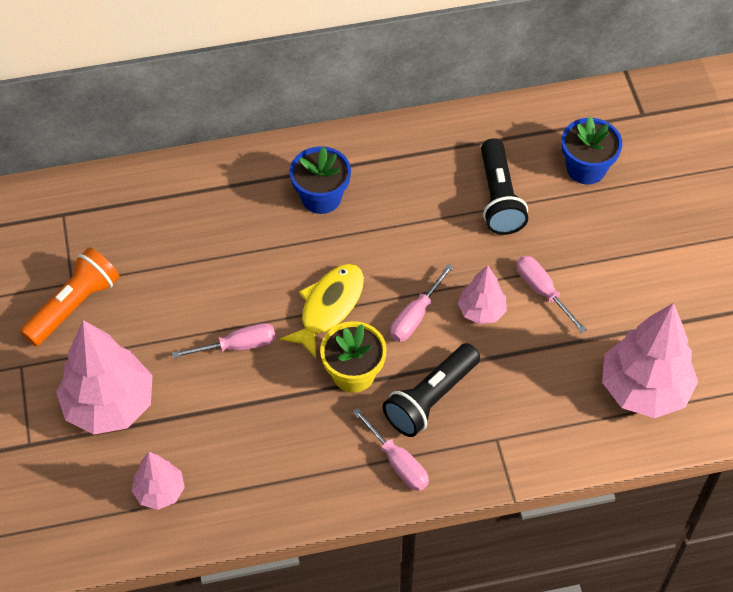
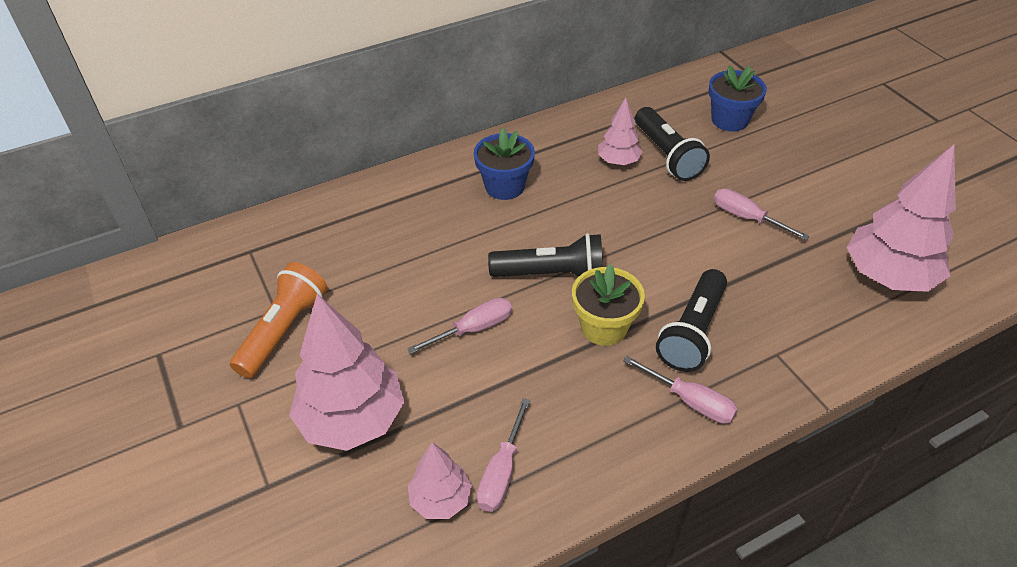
camera: 15 degrees left, 10 degrees down
(328, 307) = (552, 274): yellow fish -> black flashlight
(415, 317) = (640, 264): pink screwdriver -> pink screwdriver (501, 473)
(481, 311) = (700, 246): pink tree -> pink tree (618, 161)

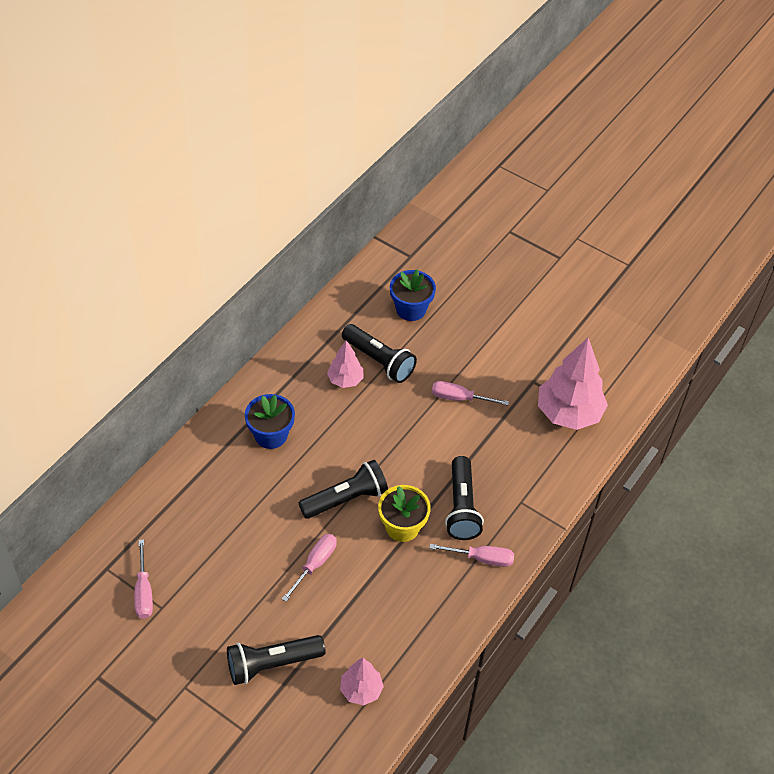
camera: 30 degrees left, 5 degrees up
(284, 330) = (179, 621): orange flashlight -> none
(352, 420) = (272, 664): pink tree -> black flashlight
(501, 473) = (389, 657): pink screwdriver -> pink screwdriver (144, 592)

